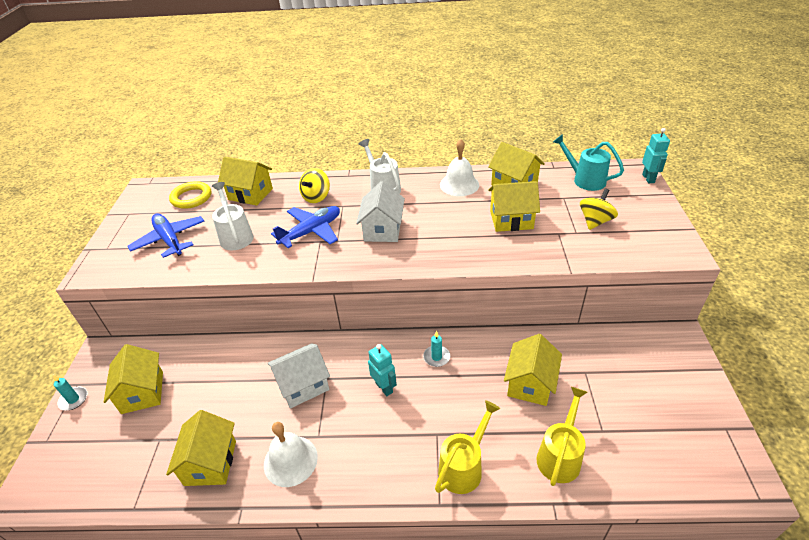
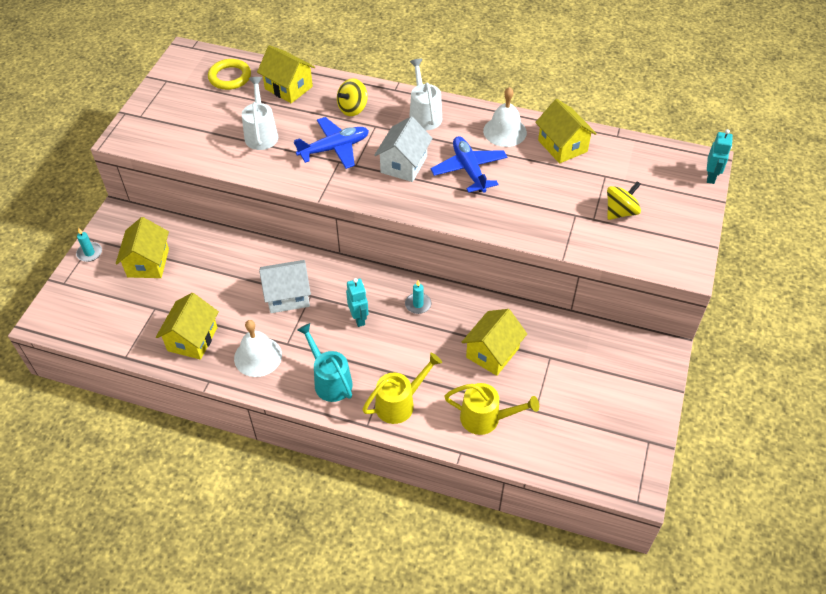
camera: 15 degrees right, 10 degrees up
(169, 240) = (199, 122): blue plane -> blue plane (469, 170)
(511, 220) = (536, 187): yellow house -> none
(560, 455) = (486, 418): yellow watering can -> yellow watering can turned 60 degrees clockwise
(584, 180) = (640, 160): turquoise watering can -> turquoise watering can (329, 380)

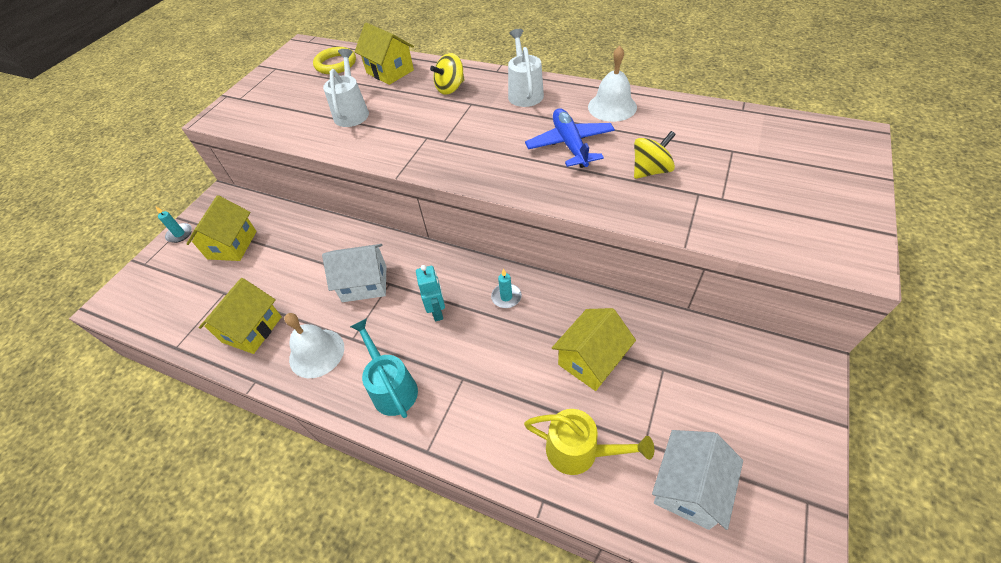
camera: 10 degrees right, 0 degrees up
(334, 148) = (424, 125): blue plane -> none
(400, 403) = (472, 422): yellow watering can -> none
(404, 164) = (496, 140): white house -> white house (688, 487)
(562, 146) = (678, 120): yellow house -> none
(620, 212) = (756, 190): yellow spinning top -> yellow spinning top (650, 170)
(711, 177) = (868, 151): turquoise robot -> none

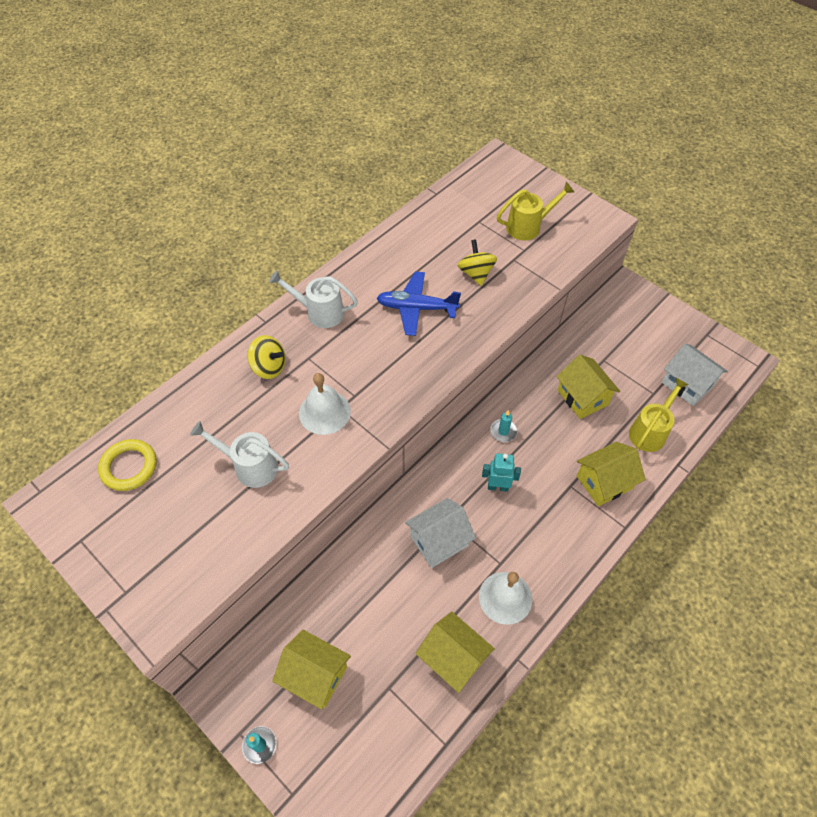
camera: 75 degrees left, 5 degrees up
(364, 283) = (439, 541): white house -> white house turned 45 degrees clockwise
(390, 71) = (193, 414): yellow house -> yellow house (604, 482)
(391, 387) = (562, 540): turquoise watering can -> none
(450, 88) = (269, 367): yellow spinning top -> yellow spinning top turned 45 degrees counterclockwise
(612, 107) = (383, 263): white bell -> white bell (324, 412)
(765, 191) = (528, 226): none -> yellow watering can

